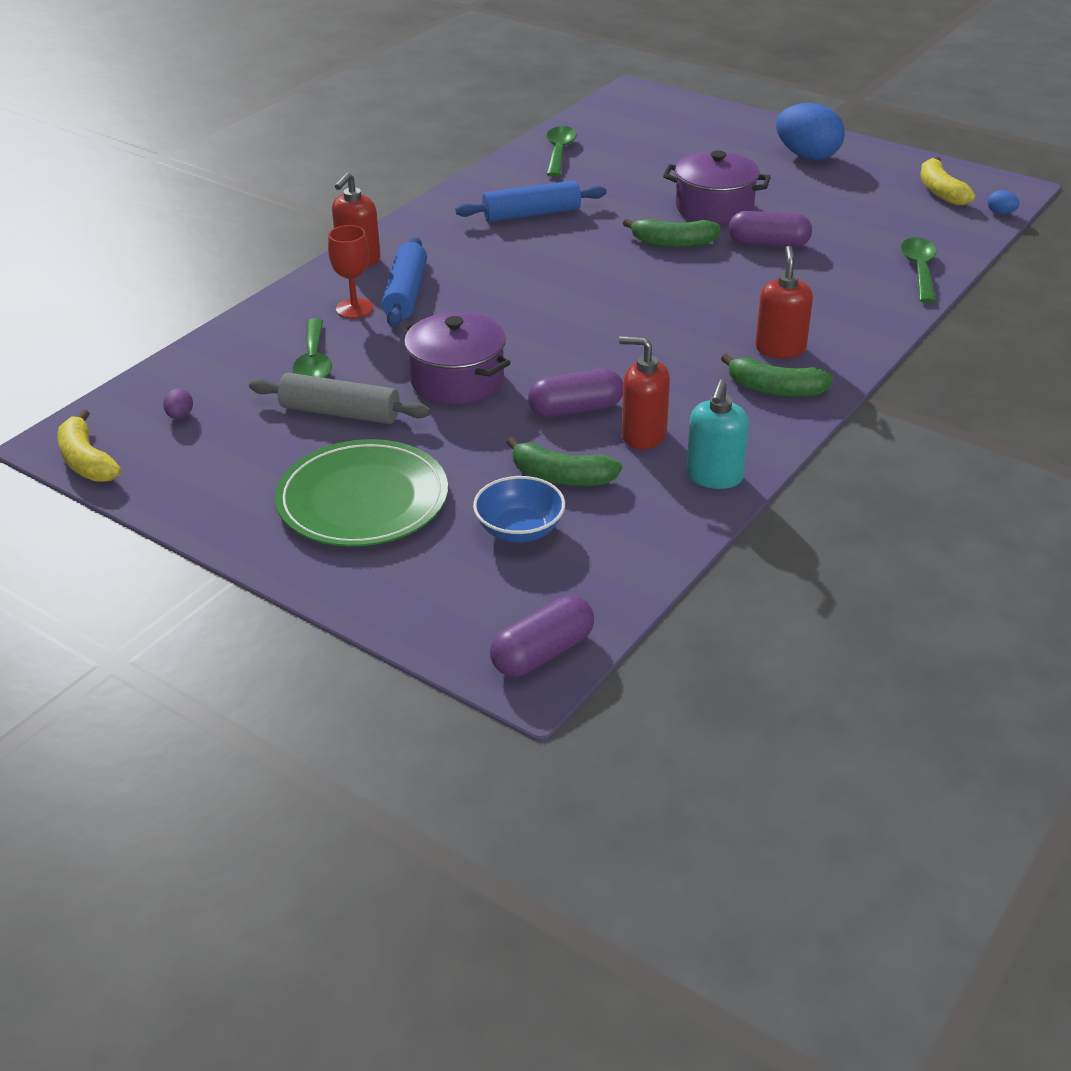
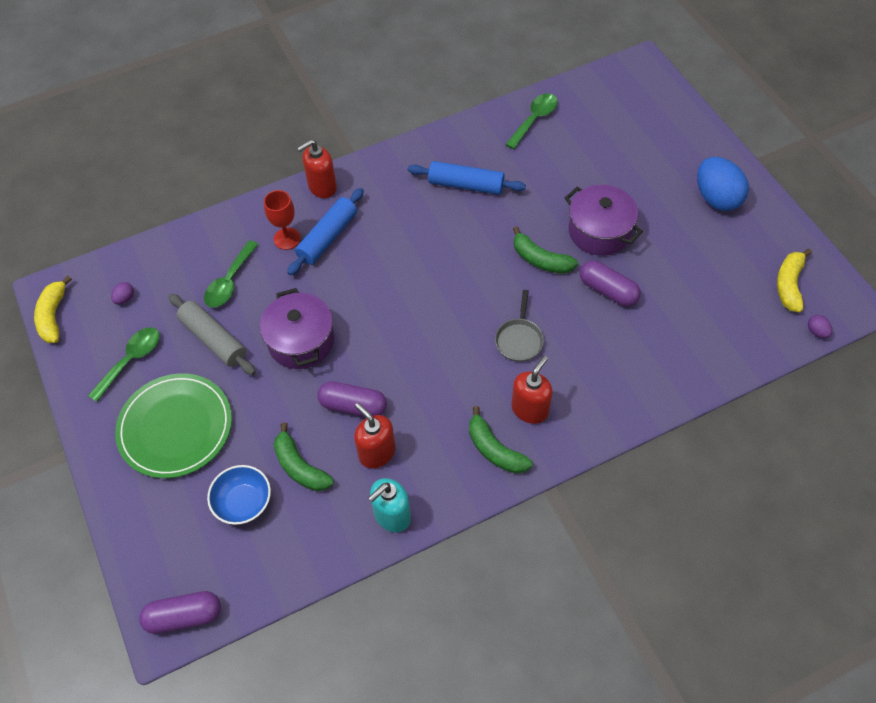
camera: 30 degrees right, 20 degrees up
(713, 304) = (519, 339): none -> grey pan
(919, 270) = (697, 370): green spoon -> green spoon (131, 361)
(1000, 213) = (816, 331): blue egg -> purple egg

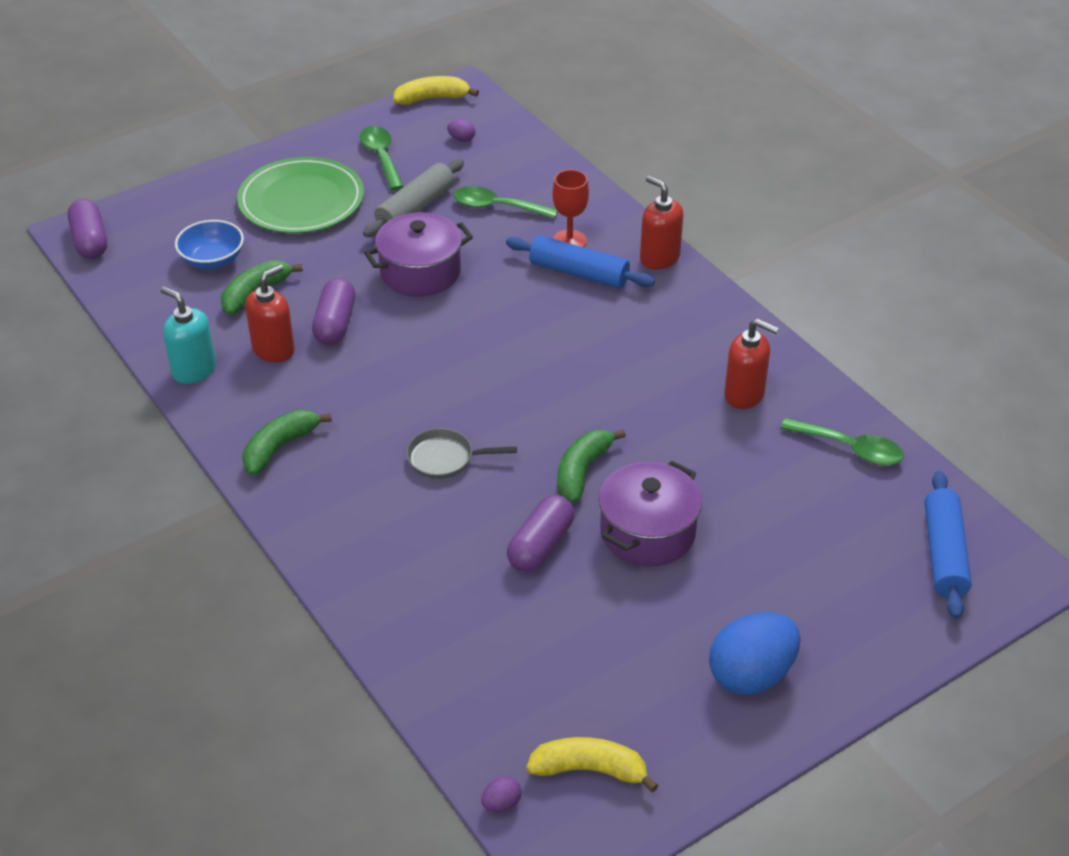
camera: 80 degrees right, 15 degrees down
(131, 361) = (381, 157): green spoon -> green spoon turned 135 degrees counterclockwise
(466, 185) = (699, 387): blue rolling pin -> blue rolling pin (944, 553)
(530, 409) = (339, 476): red soap dispenser -> red soap dispenser (744, 394)

